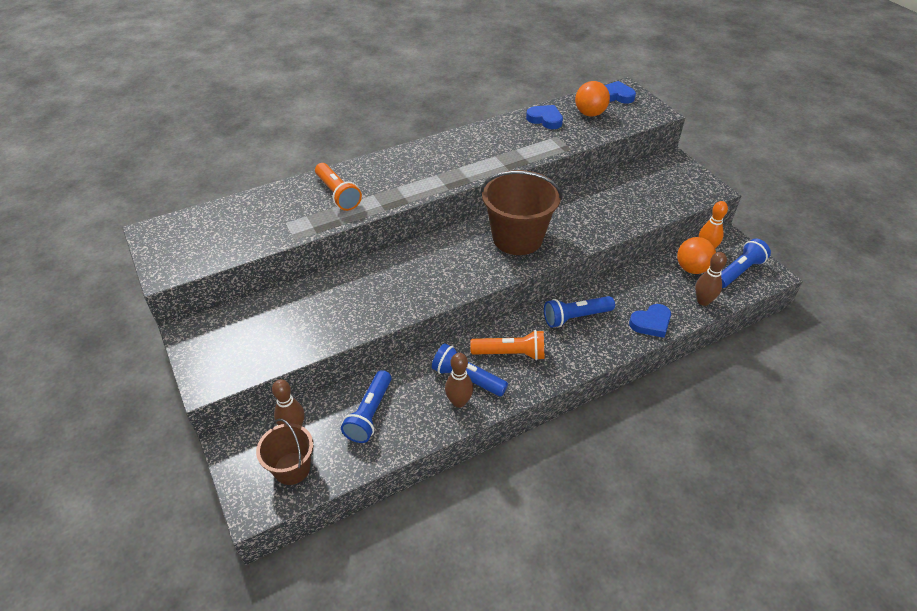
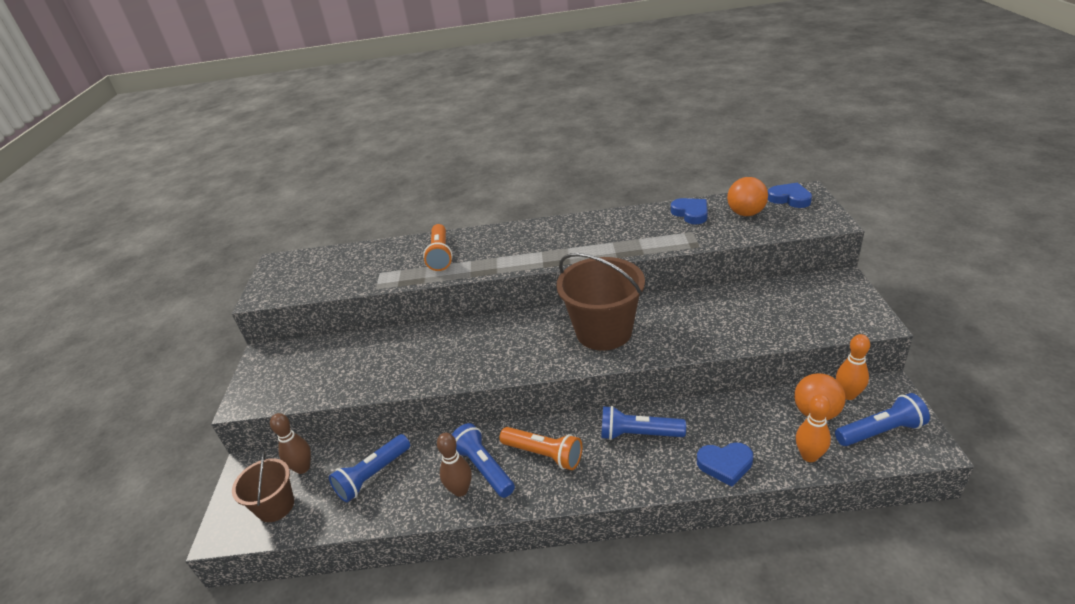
camera: 30 degrees right, 10 degrees down
(703, 301) = (809, 456): brown bowling pin -> orange bowling pin

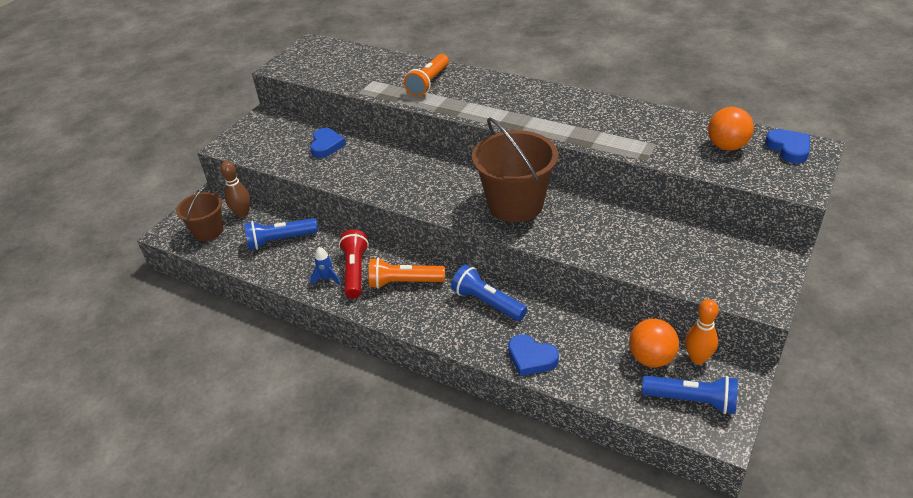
camera: 30 degrees right, 5 degrees up
(460, 490) = (327, 279): brown bowling pin -> blue rocket
(484, 468) = (355, 271): blue flashlight -> red flashlight
(544, 454) = (404, 282): orange flashlight -> orange flashlight turned 120 degrees clockwise
(691, 213) = (674, 126): blue heart -> blue heart (326, 145)
(809, 456) = (607, 387): orange bowling pin -> none

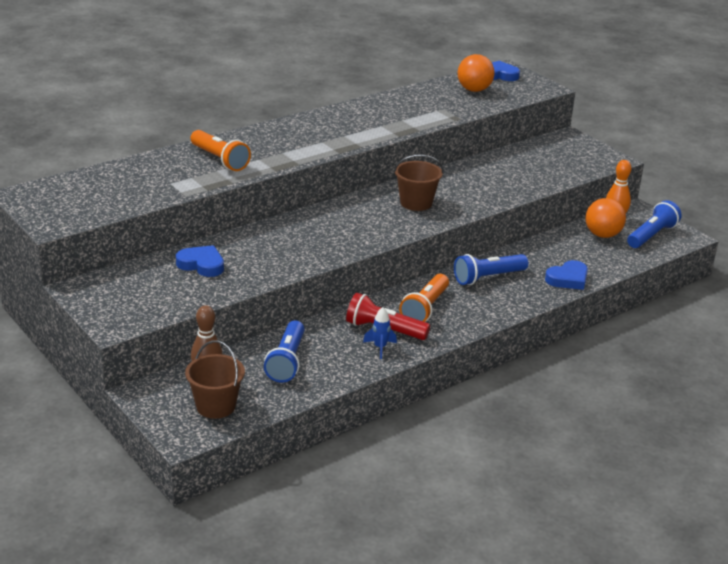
camera: 70 degrees left, 10 degrees down
(515, 204) = (416, 203): brown bucket -> brown bucket, size x0.58

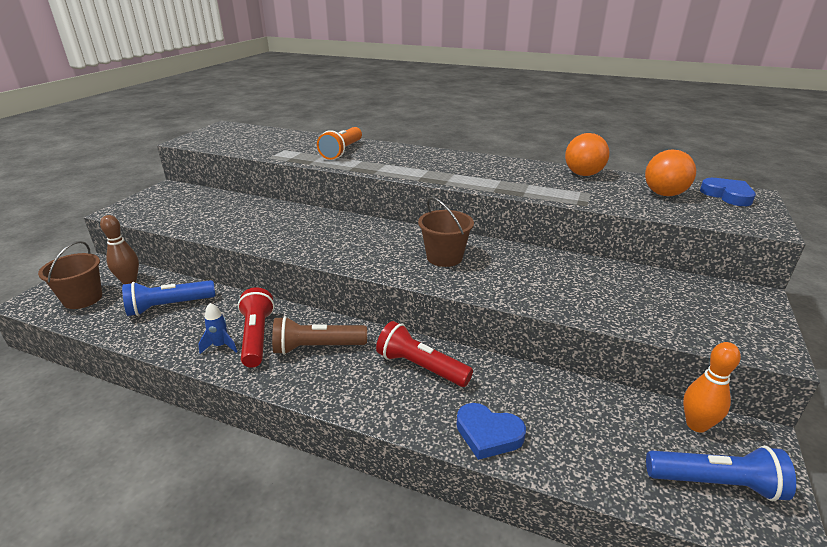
camera: 60 degrees right, 0 degrees up
(201, 265) = (232, 210): blue heart -> none
(425, 308) = (317, 347): orange flashlight -> brown flashlight
(488, 278) = (421, 367): blue flashlight -> red flashlight
(602, 235) = (640, 427): orange ball -> orange ball (583, 174)

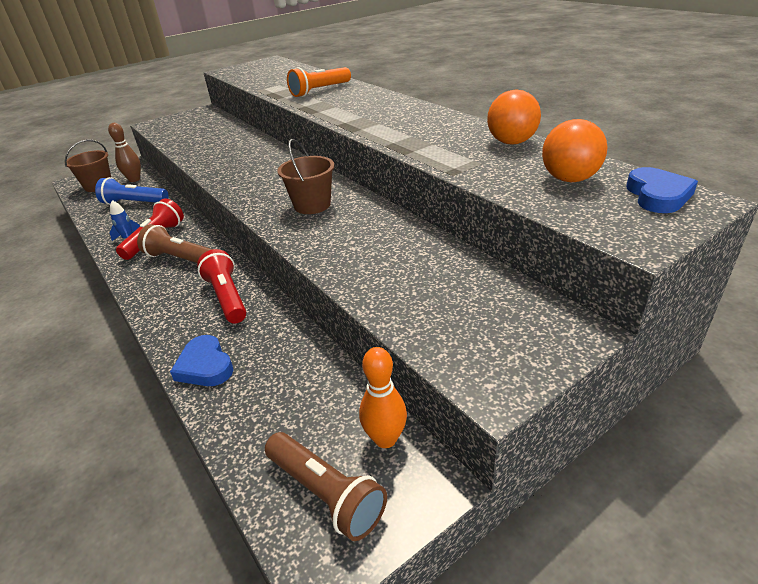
camera: 35 degrees right, 5 degrees up
(715, 483) = (326, 493): blue flashlight -> brown flashlight

